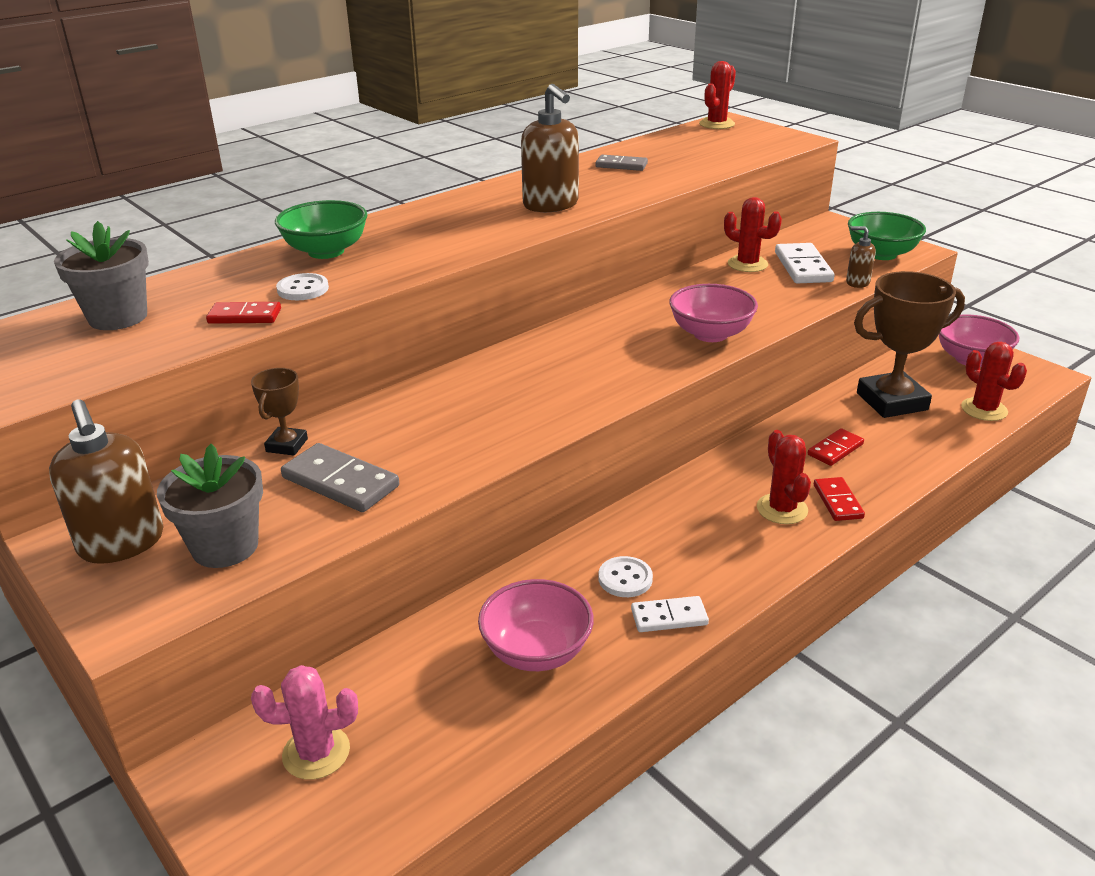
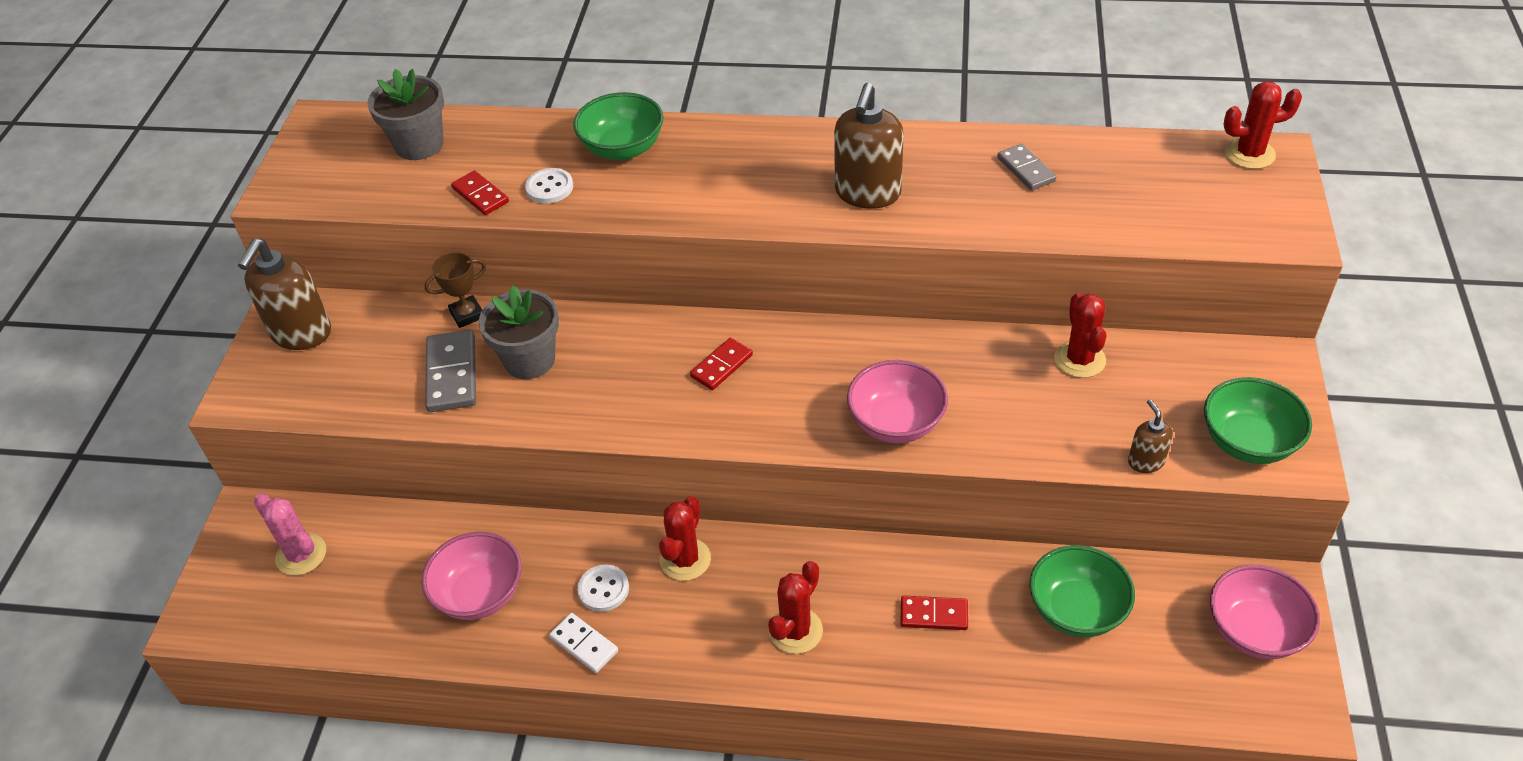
camera: 50 degrees right, 15 degrees up
(225, 546) = (338, 379): grey flower pot -> grey flower pot (529, 360)
(802, 267) = (1128, 401): white domino -> none
(837, 501) = (848, 663): red domino -> red domino (721, 366)
(891, 401) = (1076, 610): brown trophy -> green bowl
(984, 409) = (1151, 693): red cactus -> red cactus (685, 559)

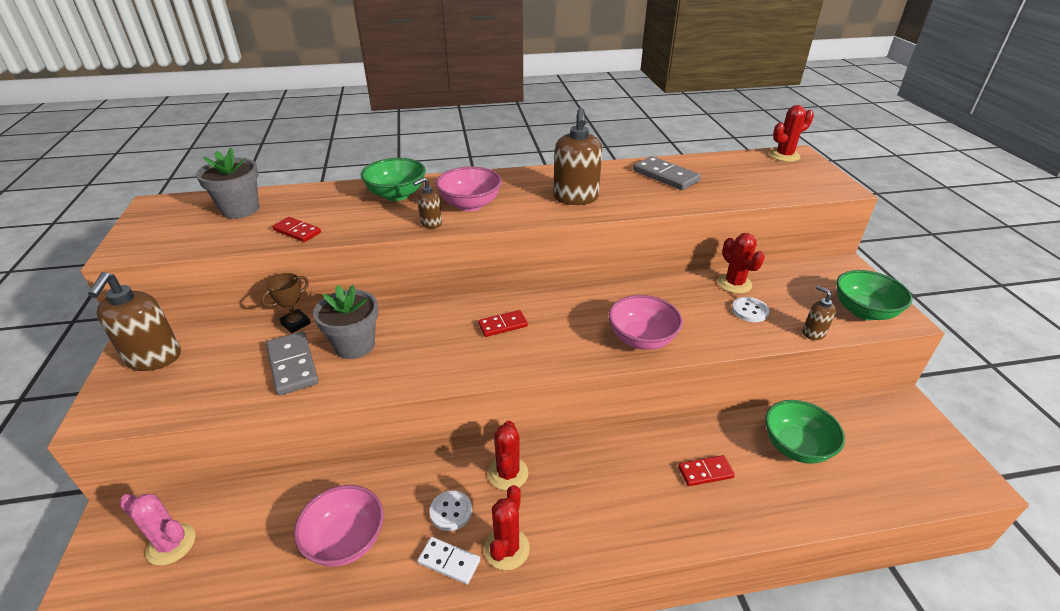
camera: 20 degrees left, 10 degrees down
(549, 187) = (350, 221): white button -> white button (749, 311)
(651, 209) = (431, 223): none -> brown soap dispenser
(721, 366) = (502, 325): red domino -> red domino turned 45 degrees clockwise
(795, 631) = (613, 508): red cactus -> red cactus (507, 549)
(1026, 169) = (665, 176): grey domino -> grey domino, size x1.57
(1254, 631) = (910, 434): pink bowl -> pink bowl (470, 205)

